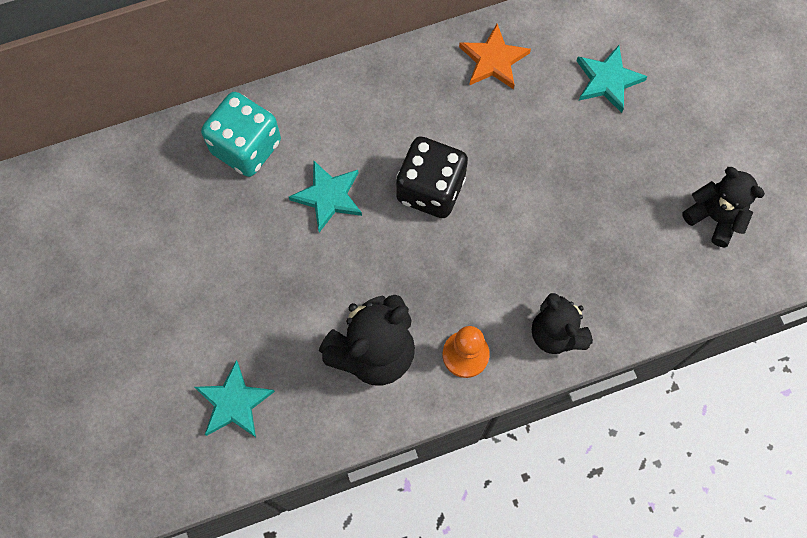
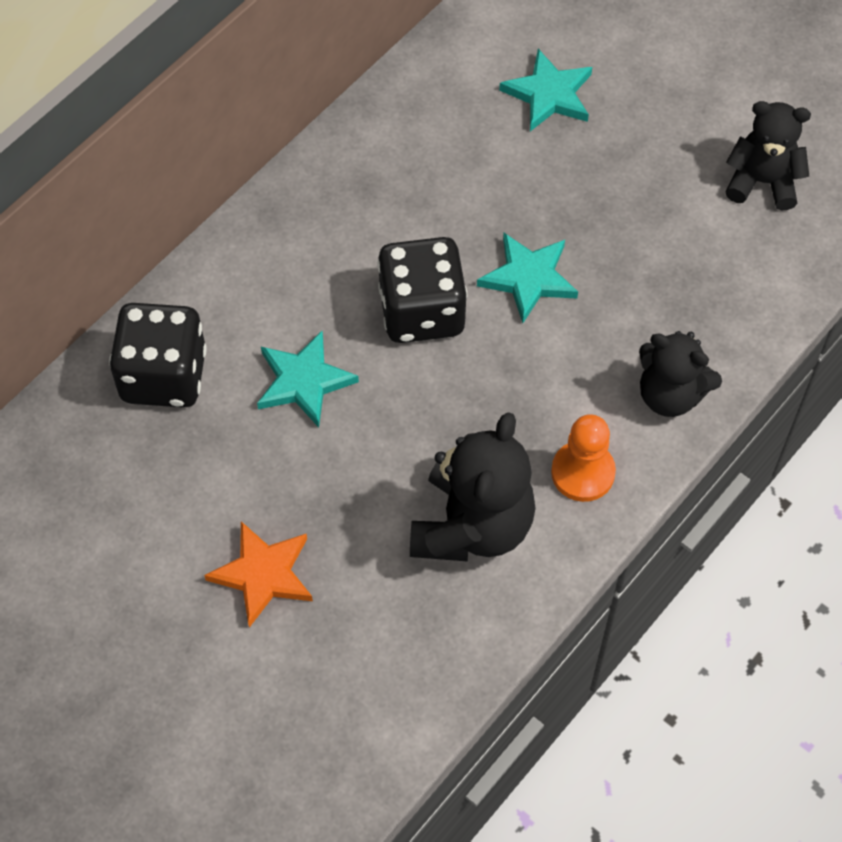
camera: 30 degrees left, 10 degrees down
(234, 402) = (340, 675): turquoise star -> turquoise star (528, 278)
(246, 147) = (164, 376): turquoise dice -> black dice
(493, 60) = (402, 134): orange star -> orange star (263, 574)

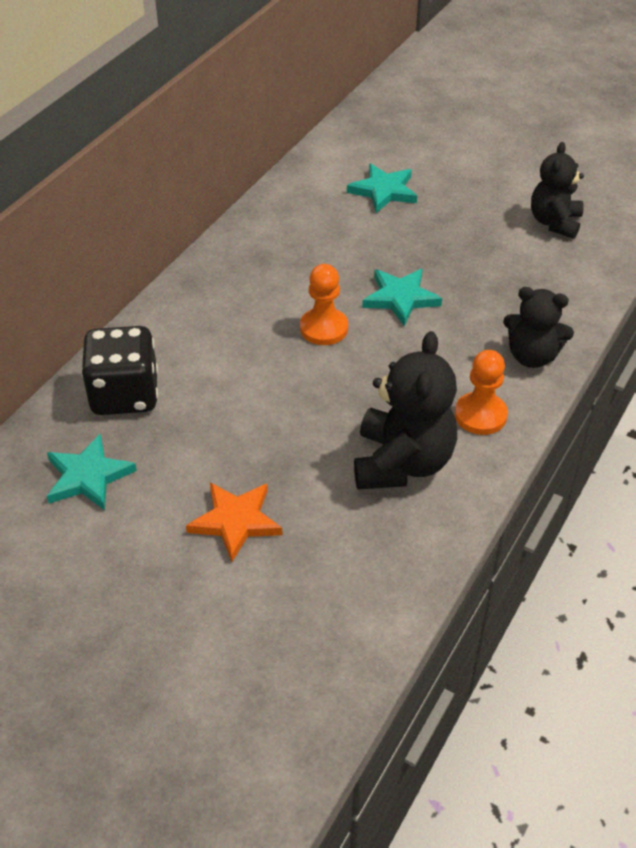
camera: 10 degrees left, 15 degrees down
(304, 381) = (240, 384): turquoise star -> turquoise star (88, 476)
(422, 312) = (324, 328): black dice -> orange pawn
(762, 182) = (554, 222): black teddy bear -> black teddy bear turned 75 degrees counterclockwise

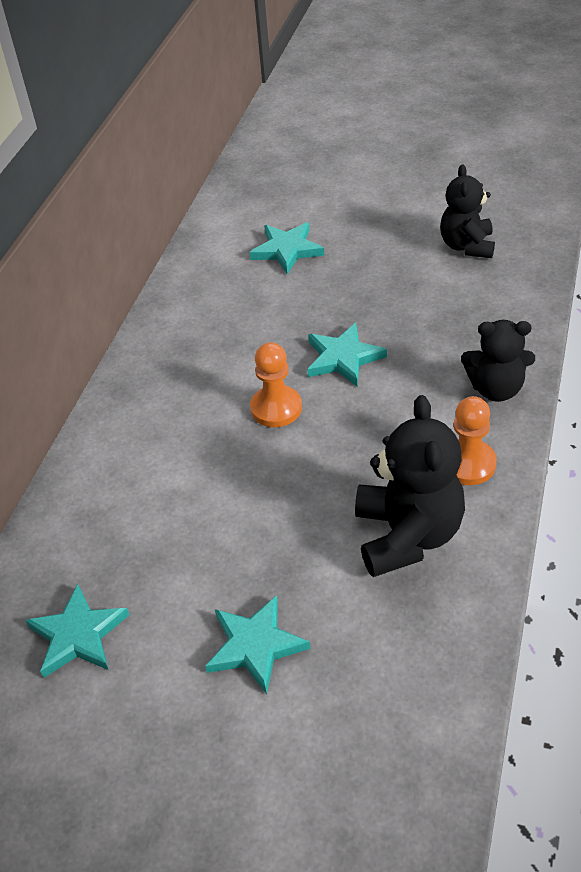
camera: 10 degrees left, 0 degrees up
(125, 395) = (89, 531): black dice -> none
(235, 521) = (255, 646): orange star -> turquoise star

